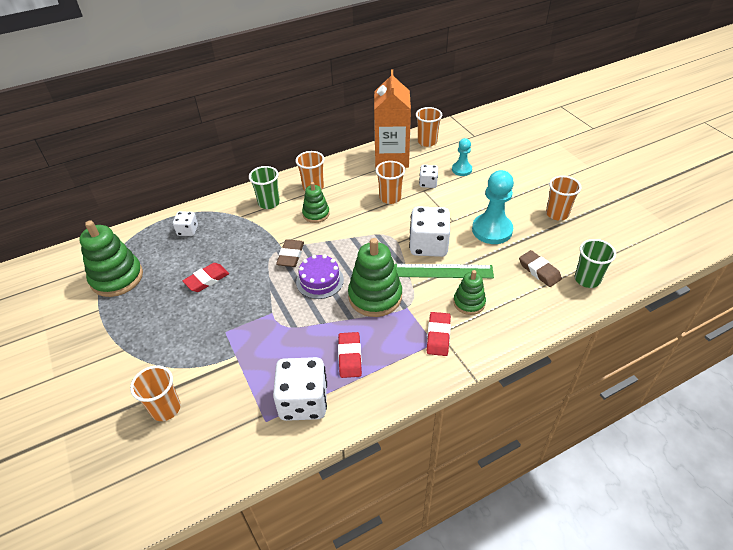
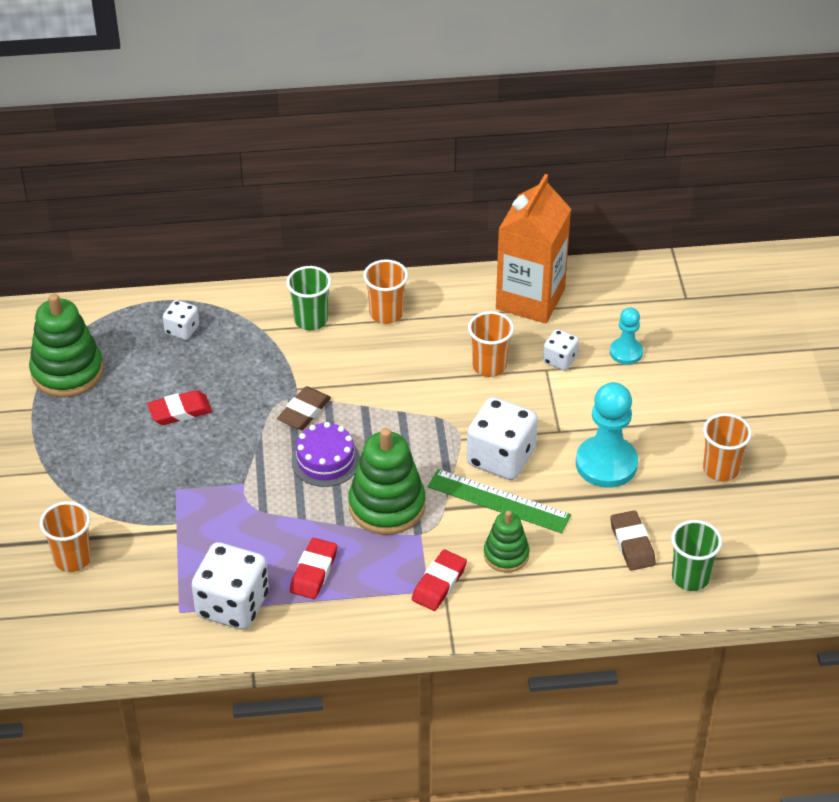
camera: 20 degrees right, 0 degrees up
(316, 214) = (369, 359): green stacking toy -> none
(427, 142) = (603, 286): orange cup -> none

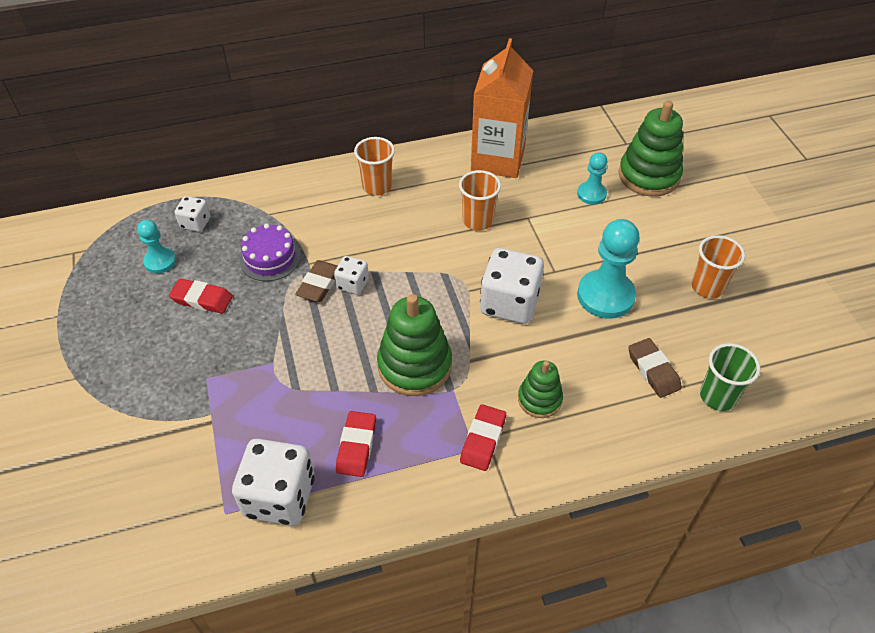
camera: 10 degrees left, 5 degrees up
(67, 371) = (90, 275): green stacking toy -> green stacking toy (649, 176)
(72, 559) = (106, 470): orange cup -> none
(140, 366) = (160, 261): none -> turquoise pawn
(180, 411) = (202, 299): red eraser -> red eraser turned 45 degrees clockwise
(311, 320) = (311, 200): green cup -> none
(325, 460) = (347, 328): purple cake -> purple cake (270, 258)
(498, 501) = (518, 345): green ruler -> none
(560, 360) = (537, 207): white dice -> white dice (352, 284)

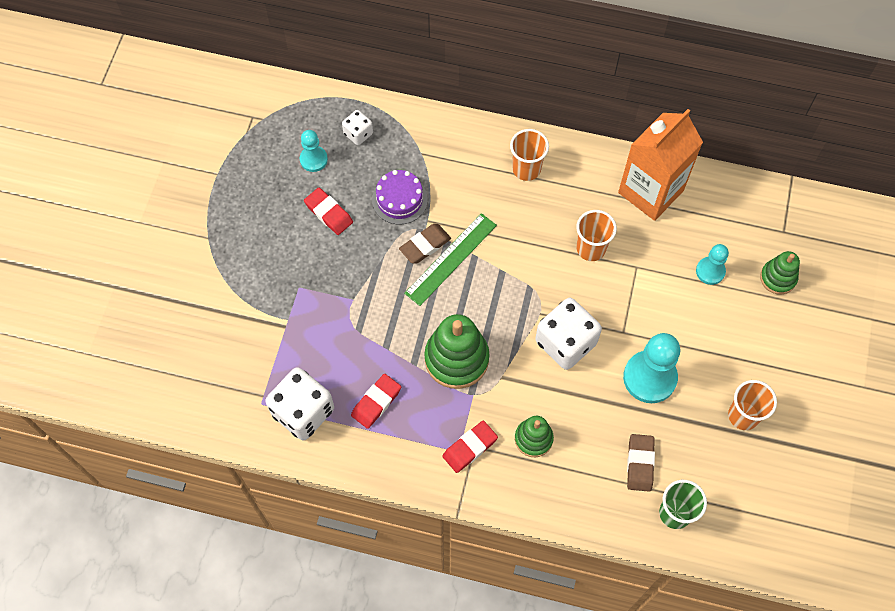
camera: 30 degrees right, 15 degrees up
(352, 284) = (451, 259): white dice -> green ruler
(649, 176) = (778, 278): green stacking toy -> green stacking toy, size x0.58

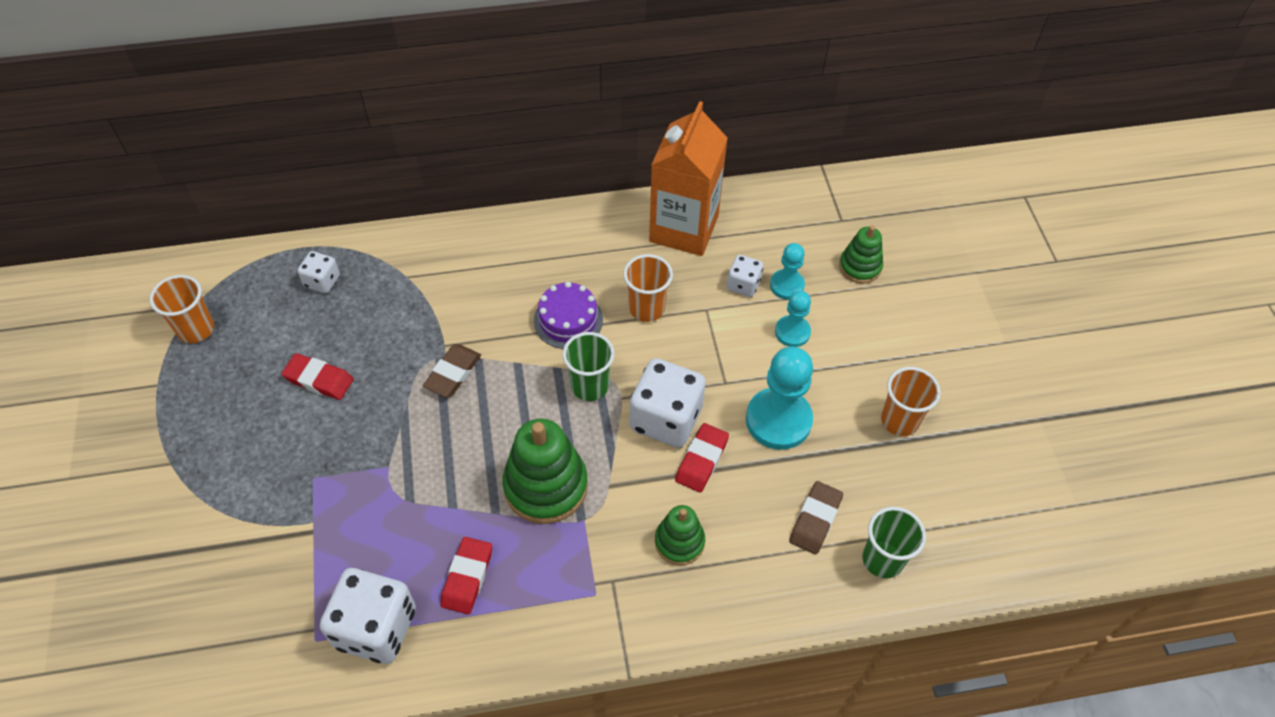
camera: 25 degrees left, 10 degrees down
(313, 159) = (277, 327): turquoise pawn -> turquoise pawn (792, 332)
(399, 199) = (401, 334): purple cake -> purple cake (568, 320)
(451, 259) = (490, 377): green ruler -> none
(470, 448) = (607, 584): red eraser -> red eraser (701, 460)
(520, 295) = (590, 386): none -> green cup
(526, 169) = (536, 252): orange cup -> orange cup (196, 329)
(640, 464) = (815, 520): brown eraser -> brown eraser turned 45 degrees clockwise
(675, 257) = (743, 285): none -> white dice

